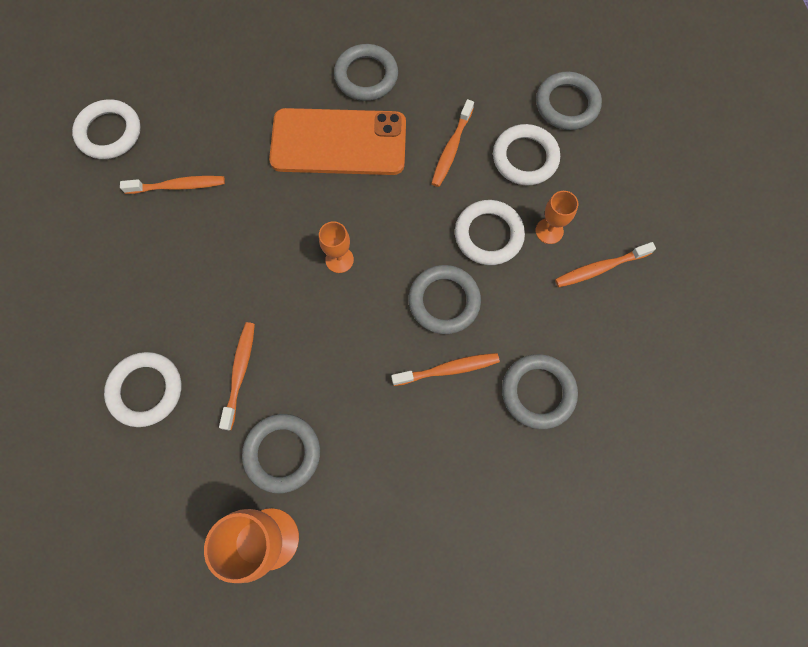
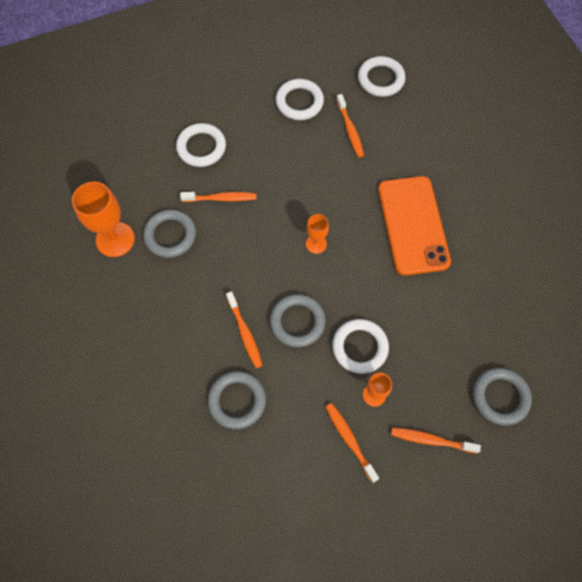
camera: 80 degrees right, 5 degrees down
(366, 76) = (478, 233): grey ring -> none
(451, 149) = (430, 308): orange toothbrush -> orange toothbrush (431, 440)
(525, 158) = (437, 367): white ring -> white ring (299, 102)

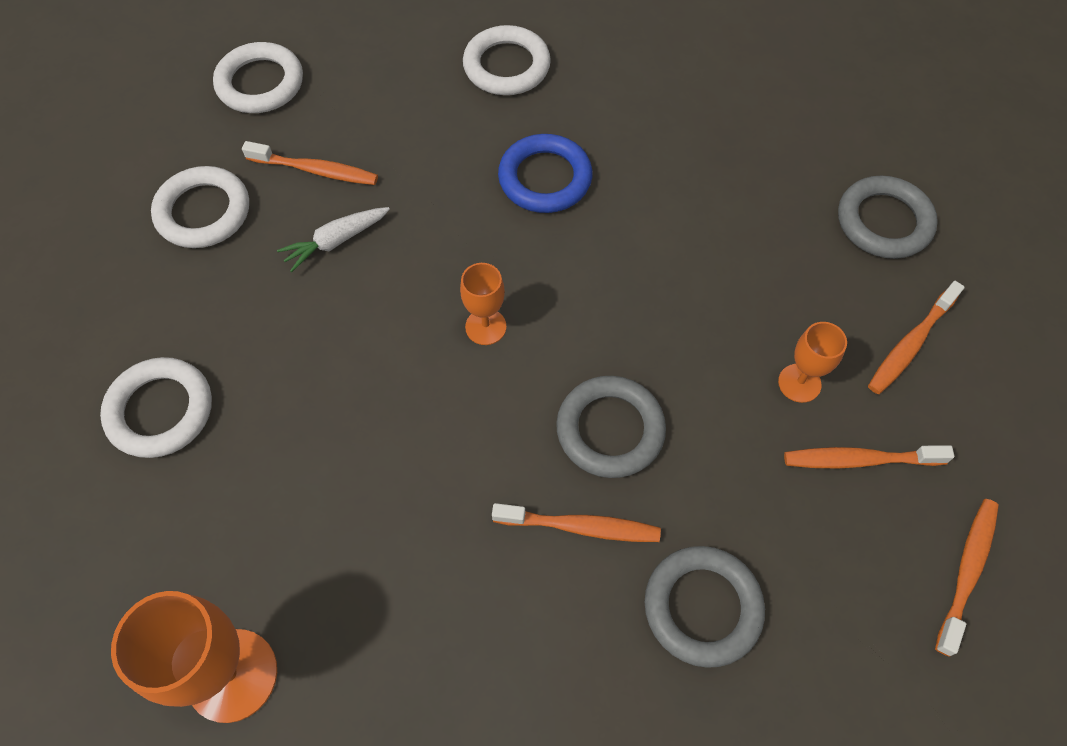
camera: 60 degrees left, 5 degrees down
(170, 235) = (300, 560): grey ring -> none
(221, 198) = (291, 430): orange toothbrush -> orange toothbrush (967, 572)
(319, 160) = (336, 241): none -> white carrot
(360, 347) = (708, 360): white ring -> white ring (506, 66)
(413, 225) = (545, 178): orange phone -> blue ring

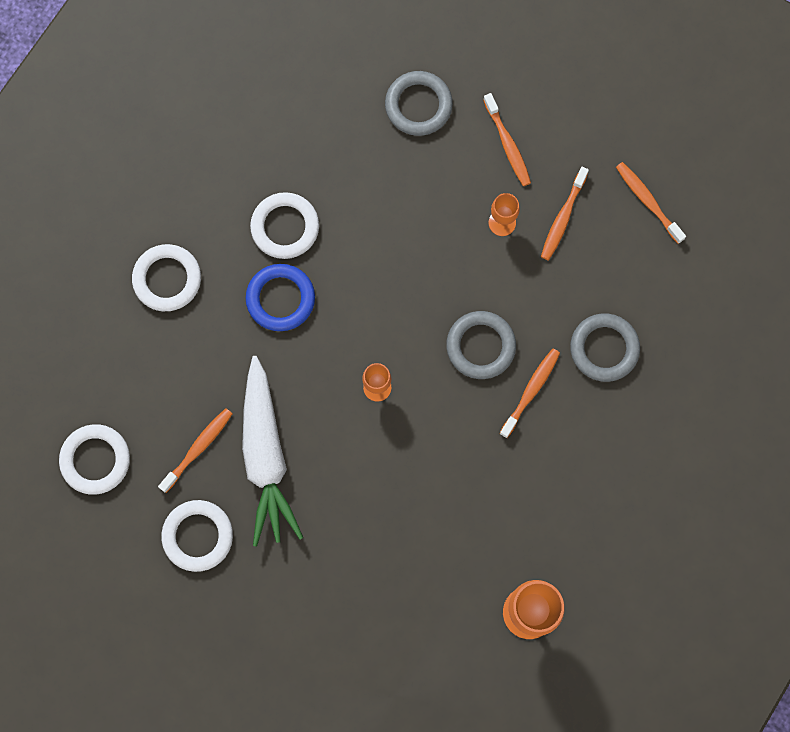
camera: 65 degrees left, 15 degrees up
(160, 411) = (343, 607): white ring -> white ring (285, 227)
(336, 241) = (266, 456): white carrot -> white carrot, size x2.22

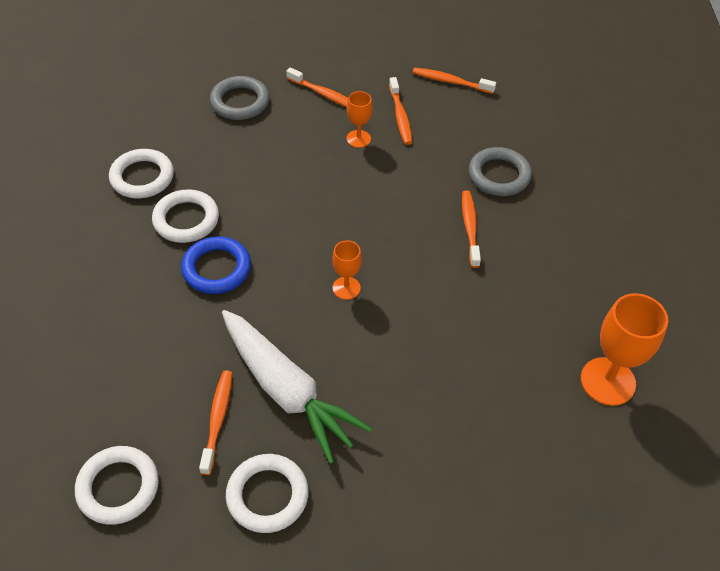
camera: 35 degrees left, 25 degrees down
(167, 279) = (102, 304): white ring -> white ring (142, 177)
(480, 346) = (406, 219): grey ring -> none

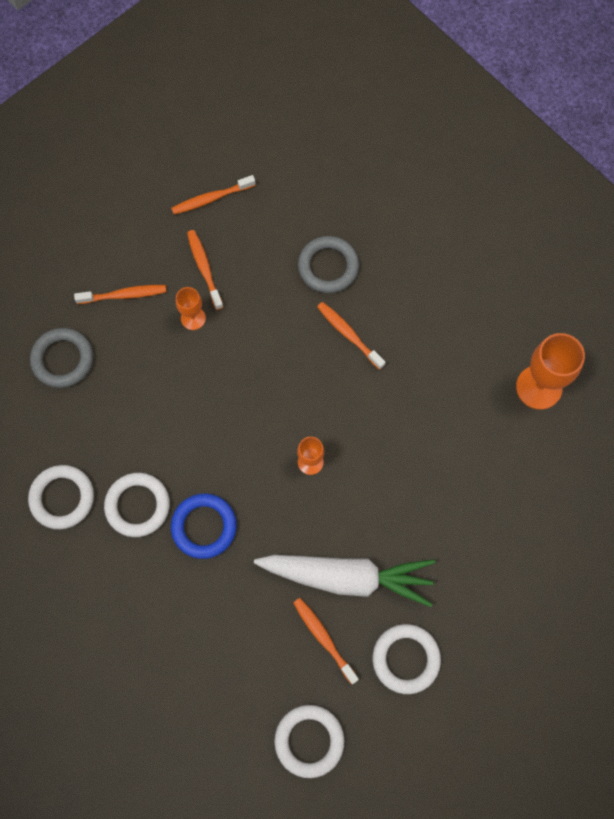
camera: 40 degrees left, 20 degrees up
(400, 116) = (204, 268): orange toothbrush -> orange toothbrush turned 150 degrees counterclockwise

